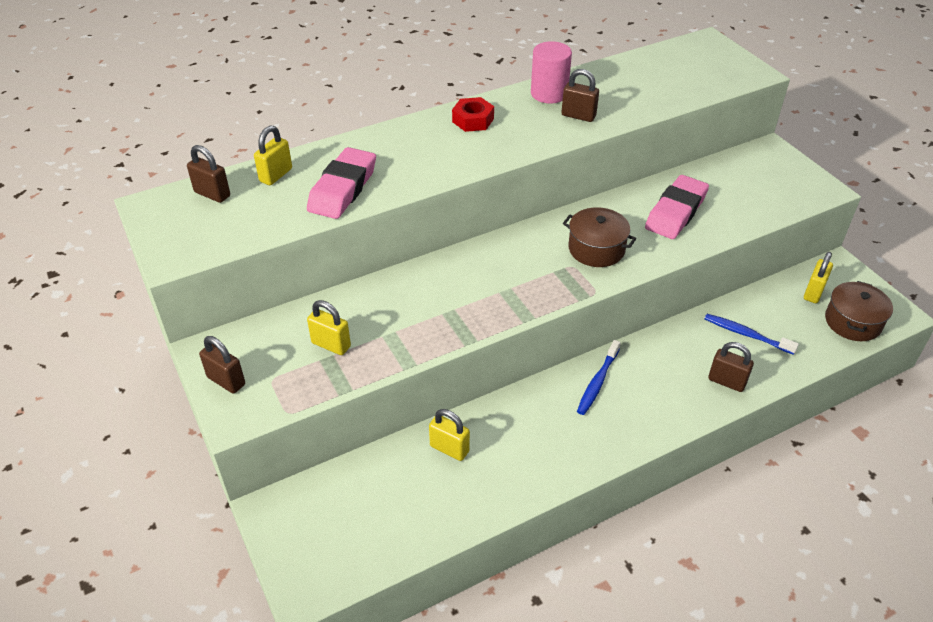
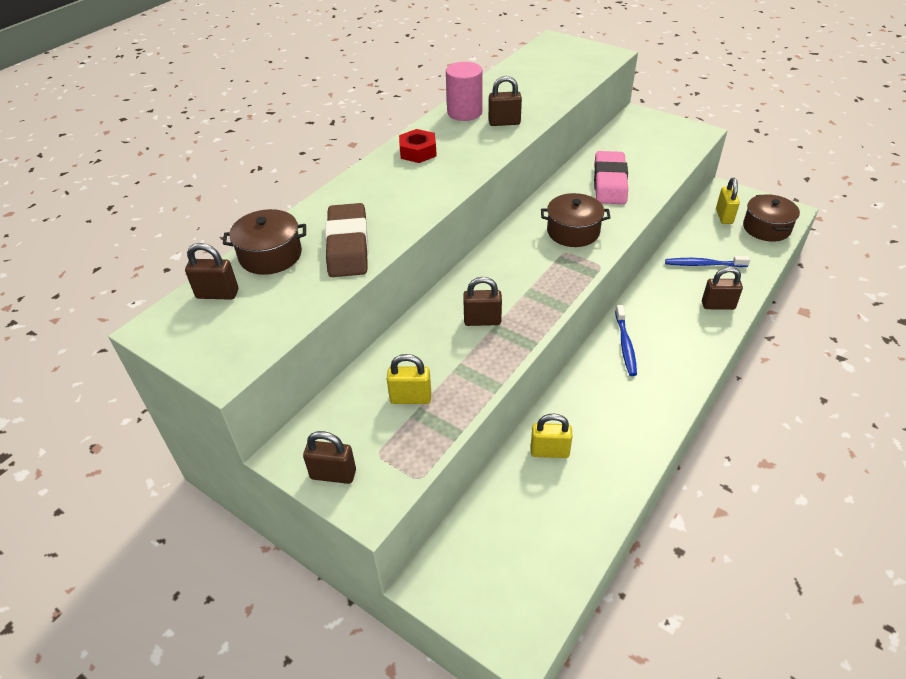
camera: 25 degrees left, 0 degrees up
(276, 175) = (270, 255): yellow padlock -> brown pot
(343, 189) = (348, 246): pink eraser -> brown eraser
(443, 302) = (482, 321): none -> brown padlock

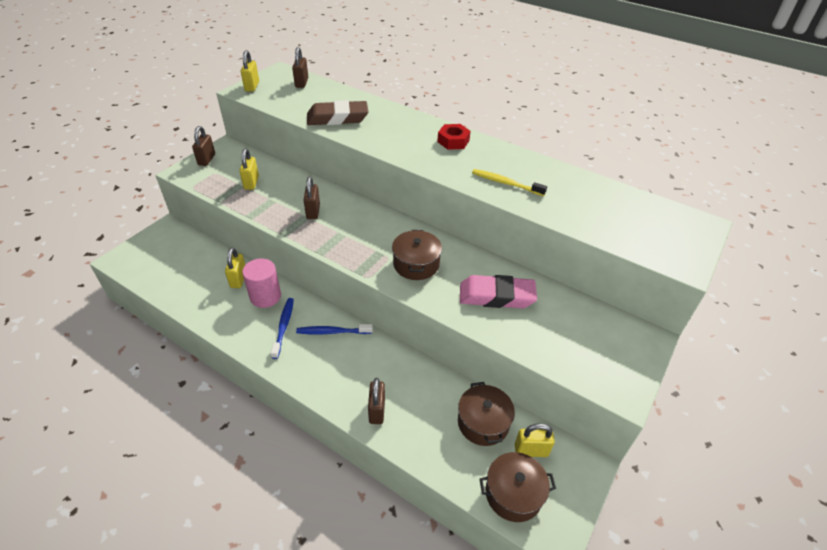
camera: 85 degrees right, 0 degrees up
(212, 357) = (252, 86): none -> yellow padlock
(270, 255) = (333, 94): brown pot -> brown pot (483, 422)
(464, 112) = (520, 163): pink cylinder -> pink cylinder (265, 296)
(504, 123) = (505, 183): brown padlock -> yellow toothbrush
(703, 264) = (440, 411): blue toothbrush -> blue toothbrush (283, 327)

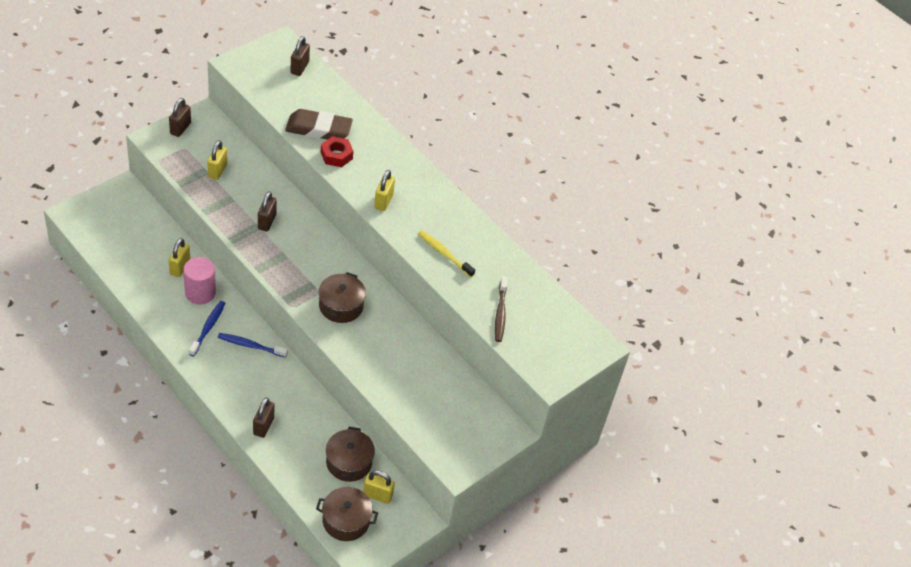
camera: 10 degrees right, 5 degrees up
(252, 86) = (246, 60): yellow padlock -> yellow padlock (383, 201)
(453, 141) = (421, 190): red nut -> red nut (336, 155)
(496, 296) = (398, 357): pink eraser -> none
(592, 219) = (500, 313): none -> brown toothbrush

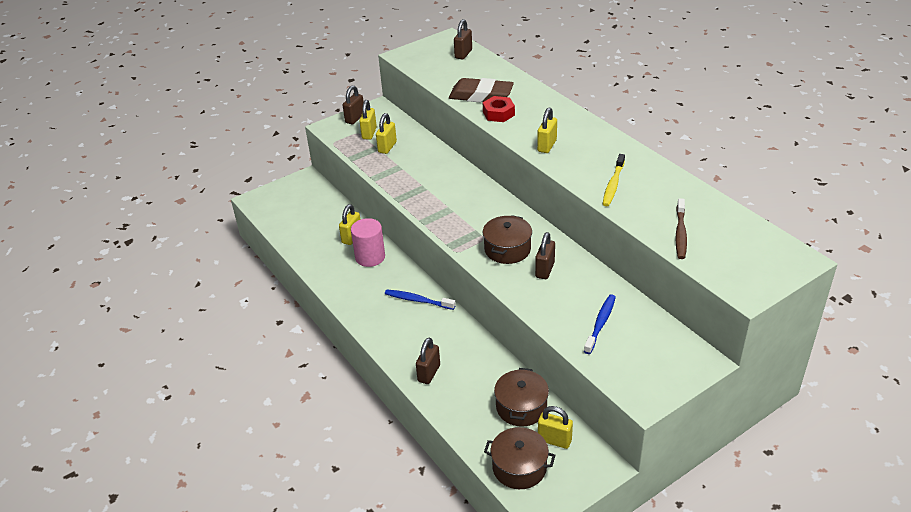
camera: 15 degrees right, 10 degrees down
(197, 150) = (369, 133): none -> yellow padlock
(208, 328) = (376, 286): blue toothbrush -> blue toothbrush (600, 323)
(267, 222) = (433, 184): brown padlock -> brown padlock (545, 270)
(444, 253) = (613, 185): yellow toothbrush -> yellow toothbrush turned 120 degrees counterclockwise

